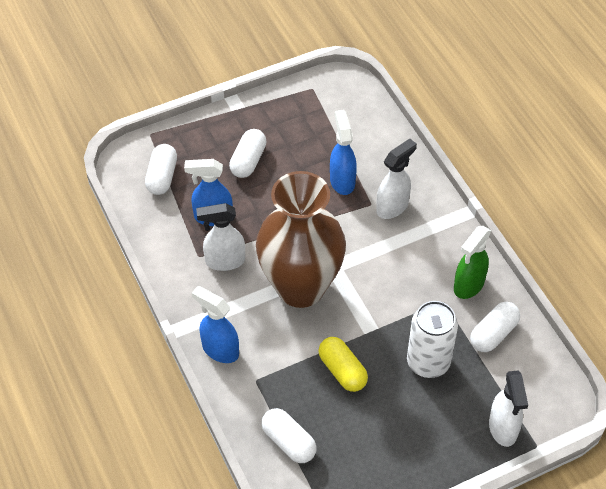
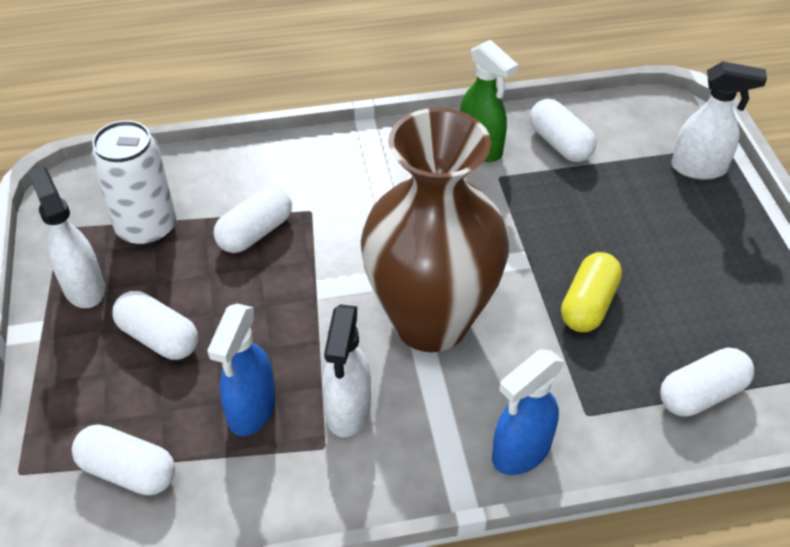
camera: 75 degrees left, 5 degrees down
(342, 181) = (255, 232): blue spray bottle -> white capsule
(342, 371) = (588, 304): yellow capsule -> yellow capsule turned 45 degrees counterclockwise
(392, 207) = (326, 190): white spray bottle -> white spray bottle (84, 287)
(428, 362) = (591, 213): white can -> white can (147, 228)

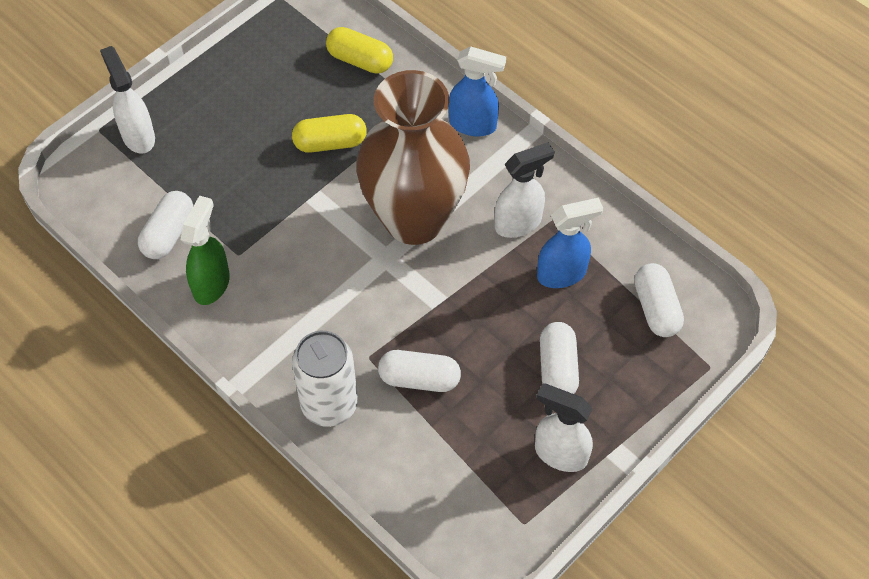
camera: 125 degrees left, 10 degrees up
(84, 287) = (560, 454): white spray bottle -> white spray bottle turned 90 degrees clockwise
(147, 228) = (474, 458): white can -> white can (329, 404)
(701, 394) = (360, 60): white capsule -> yellow capsule

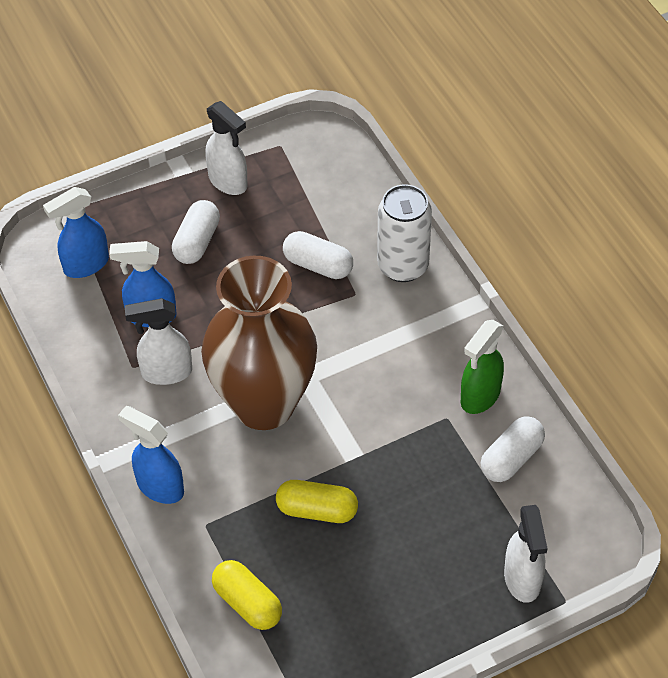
camera: 160 degrees left, 5 degrees down
(656, 308) = (85, 265): white capsule -> blue spray bottle

